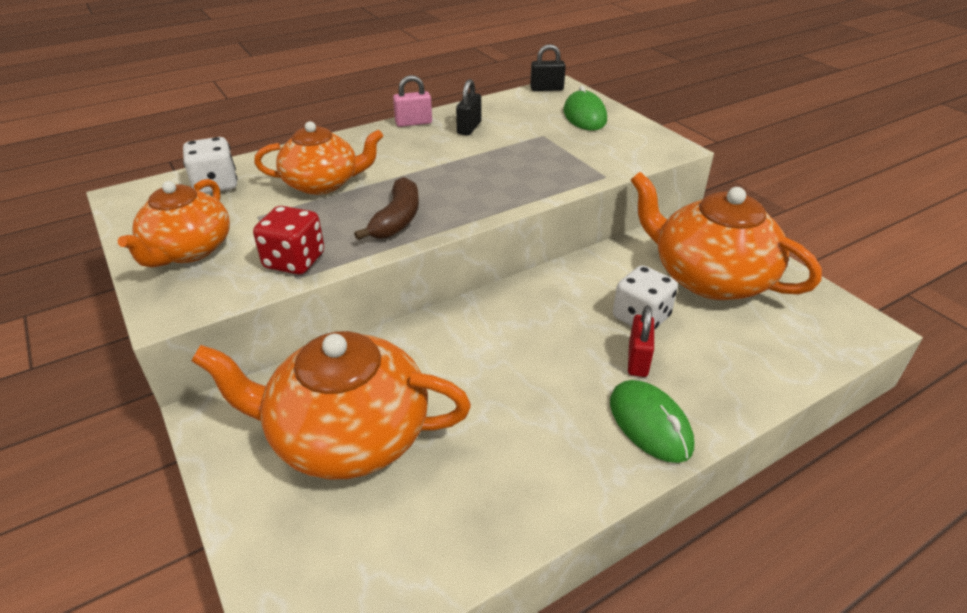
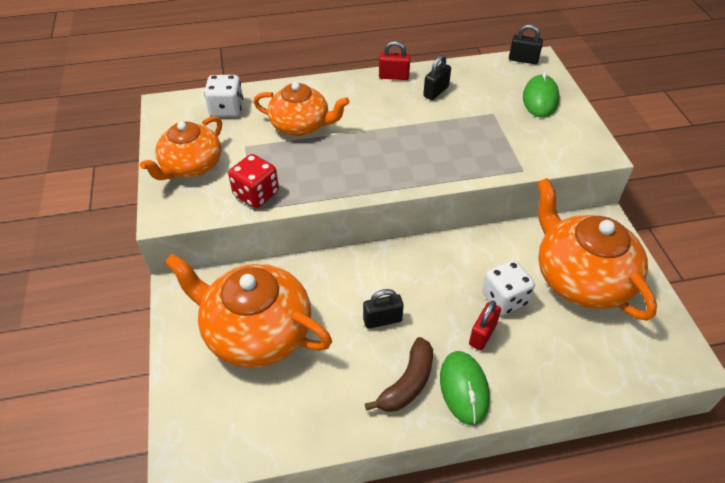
camera: 20 degrees right, 10 degrees up
(397, 219) = (341, 174): brown banana -> brown banana (407, 383)
(413, 123) = (394, 76): pink padlock -> red padlock
(510, 377) = (382, 320): none -> black padlock

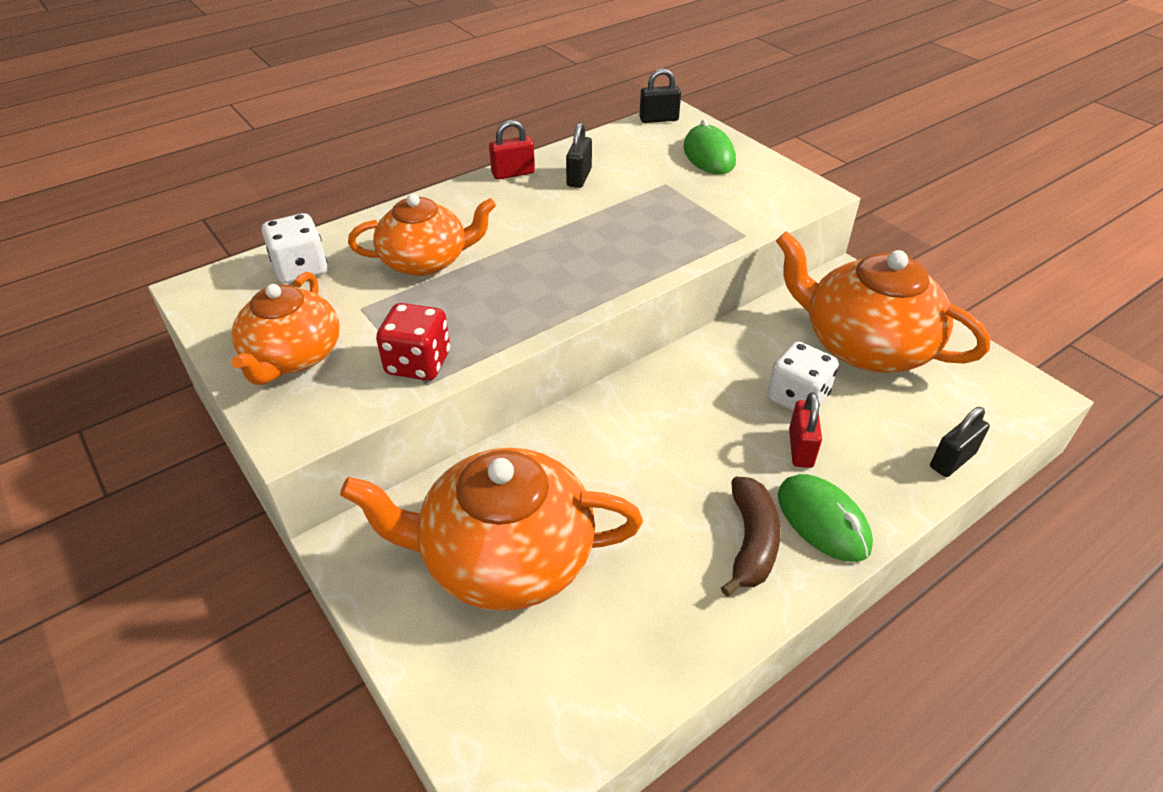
camera: 25 degrees left, 5 degrees down
(382, 320) = (668, 477): black padlock -> black padlock (952, 460)

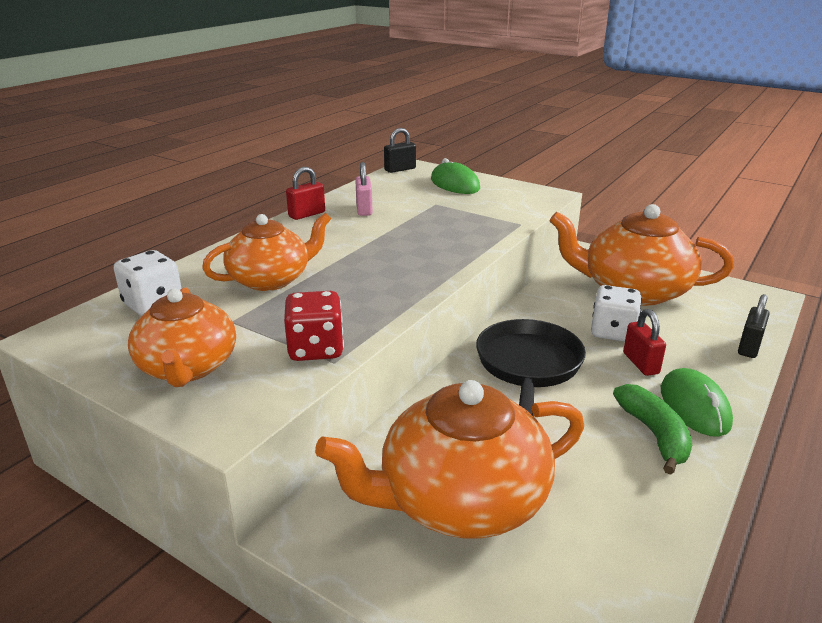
camera: 20 degrees left, 15 degrees down
(579, 177) = (364, 209): black padlock -> pink padlock
(670, 419) = (528, 366): none -> black pan
(751, 542) = (654, 434): brown banana -> green banana
(823, 521) = (694, 406): green mouse -> green mouse turned 45 degrees clockwise

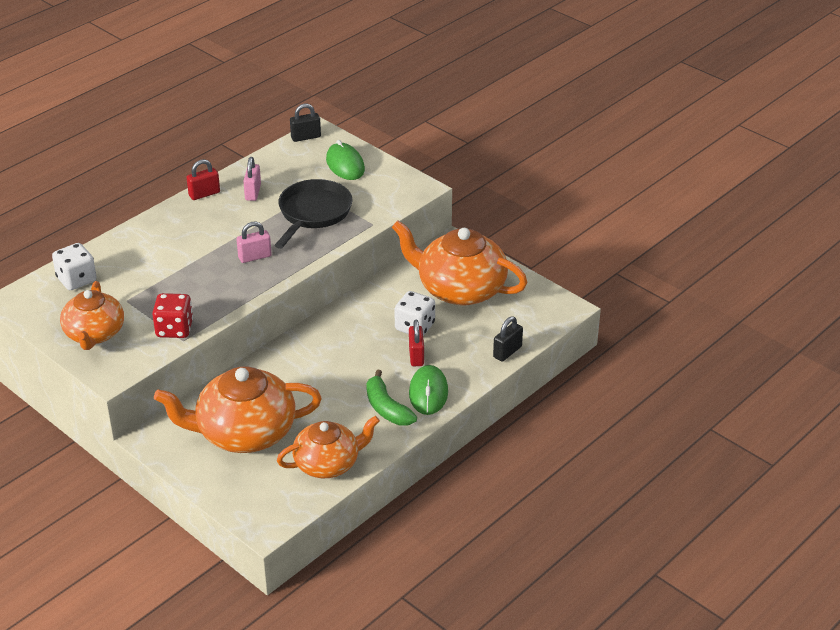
camera: 10 degrees right, 10 degrees up
(271, 279) = (160, 265): orange teapot -> orange teapot (328, 463)
(395, 262) = (255, 257): none -> pink padlock
(528, 366) = (334, 349): black pan -> black pan (313, 213)
(654, 434) = (387, 408): green banana -> green banana turned 150 degrees clockwise

